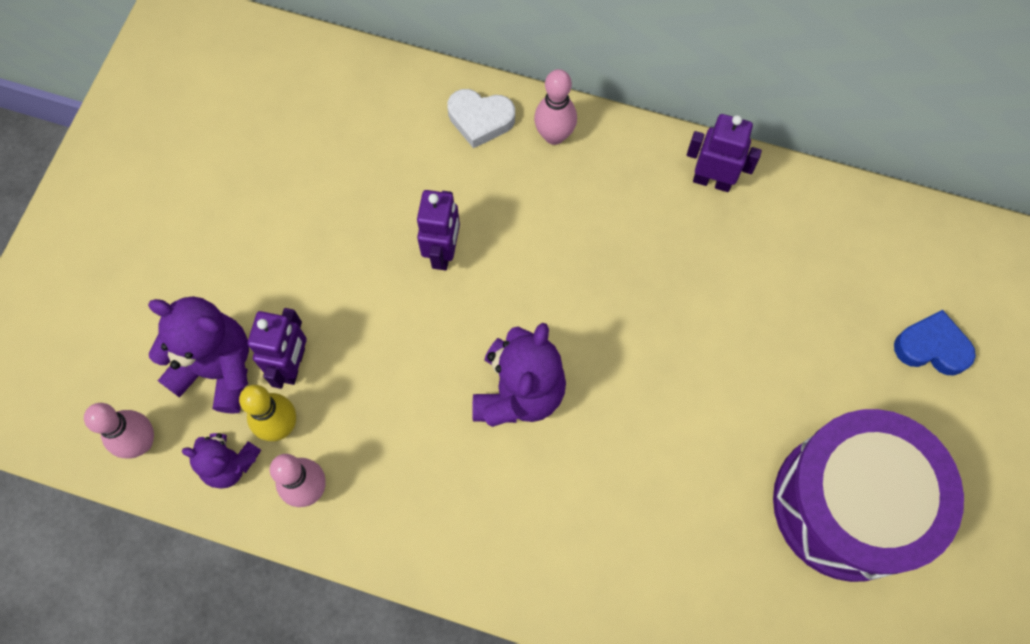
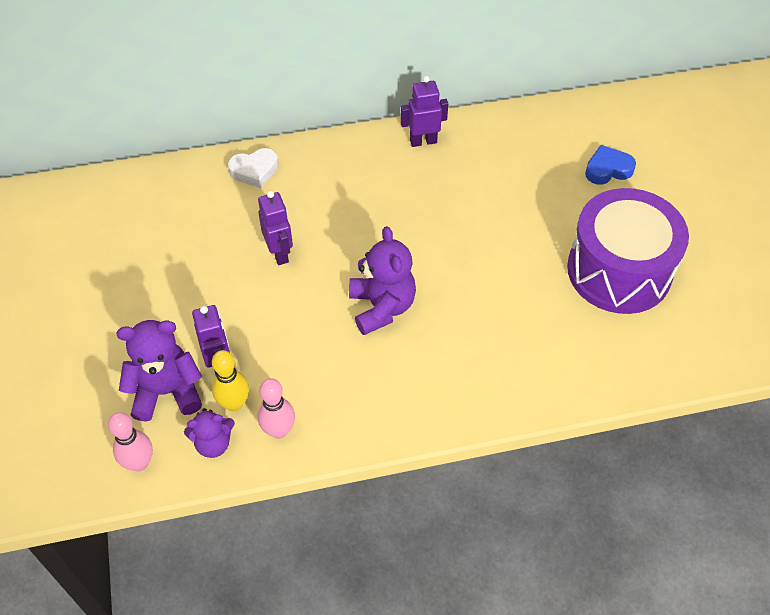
camera: 30 degrees left, 15 degrees down
(554, 135) = (308, 159): pink bowling pin -> none

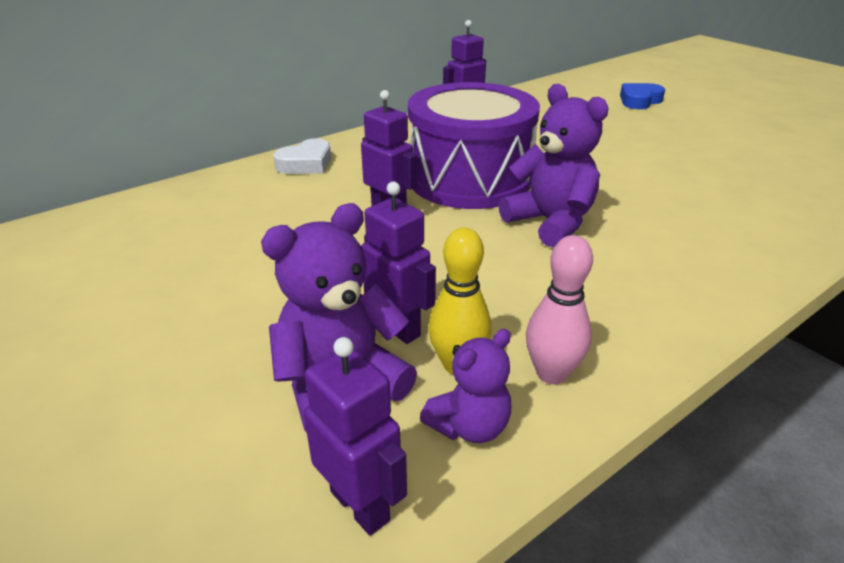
camera: 25 degrees left, 20 degrees down
(139, 463) = (360, 505): pink bowling pin -> purple robot
(619, 271) = (733, 147): purple drum -> purple drum (469, 179)

